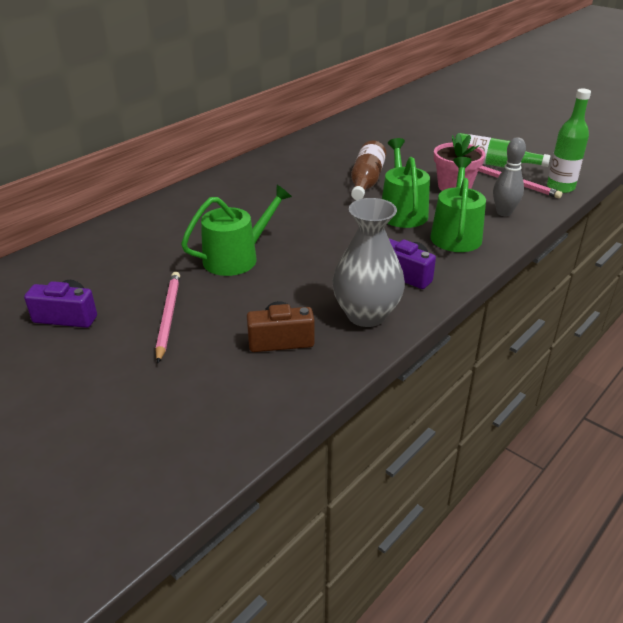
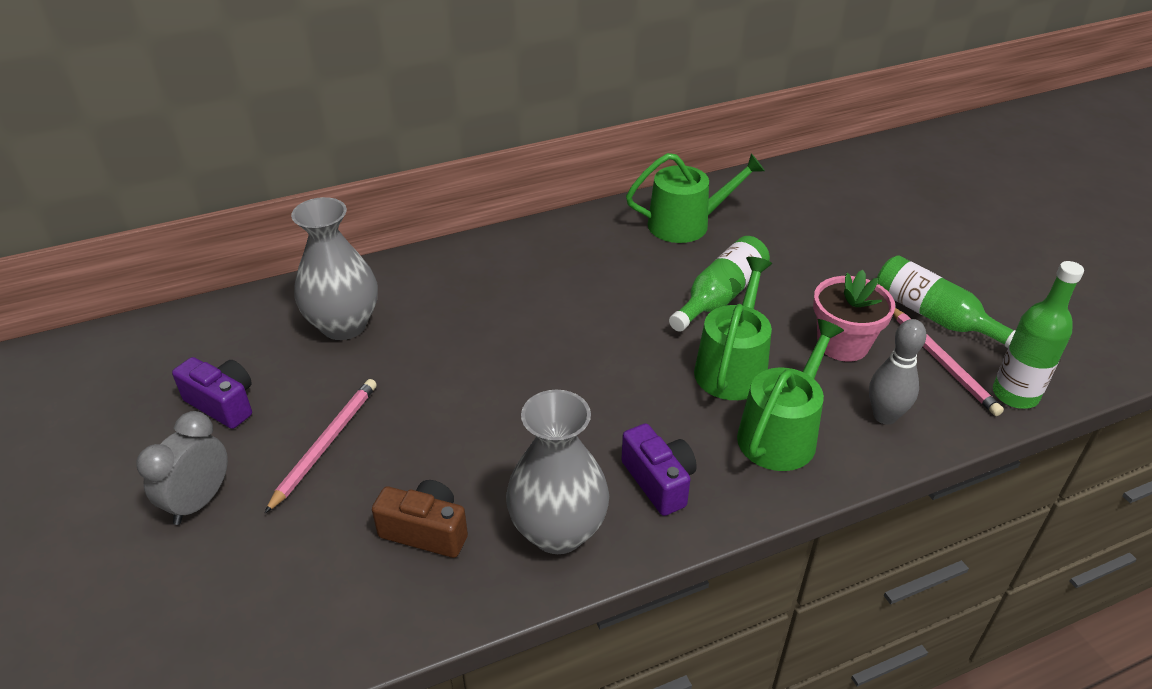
camera: 25 degrees right, 5 degrees up
(97, 374) = (199, 501): none -> grey clock
(125, 252) = (344, 325): none -> grey vase
(236, 258) = (463, 377): green watering can -> green watering can (686, 224)
(366, 181) = (720, 296): brown bottle -> green bottle

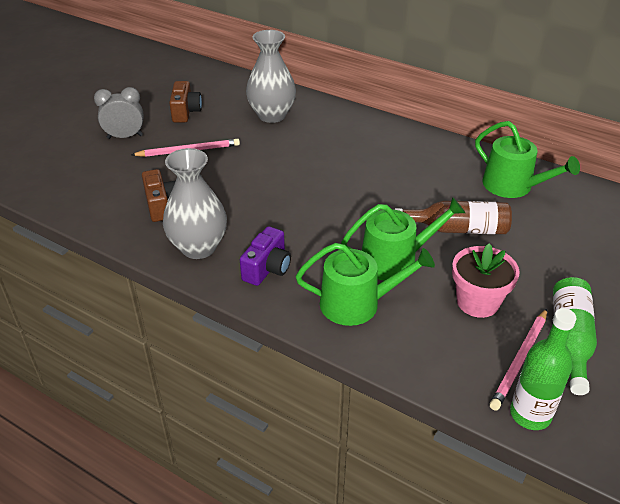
camera: 55 degrees right, 0 degrees up
(223, 404) = (186, 112): purple camera -> brown camera
(720, 296) = (457, 229): green bottle -> brown bottle
(884, 416) = (426, 347): grey bowling pin -> none

